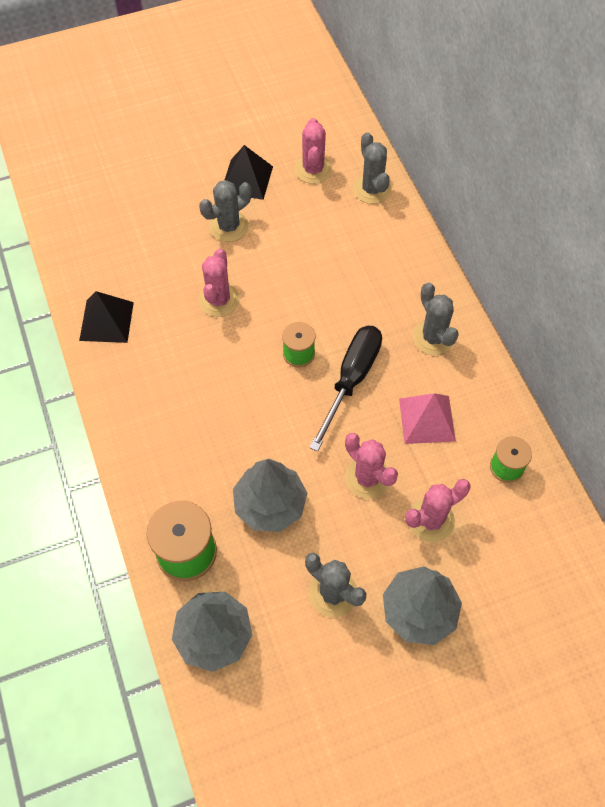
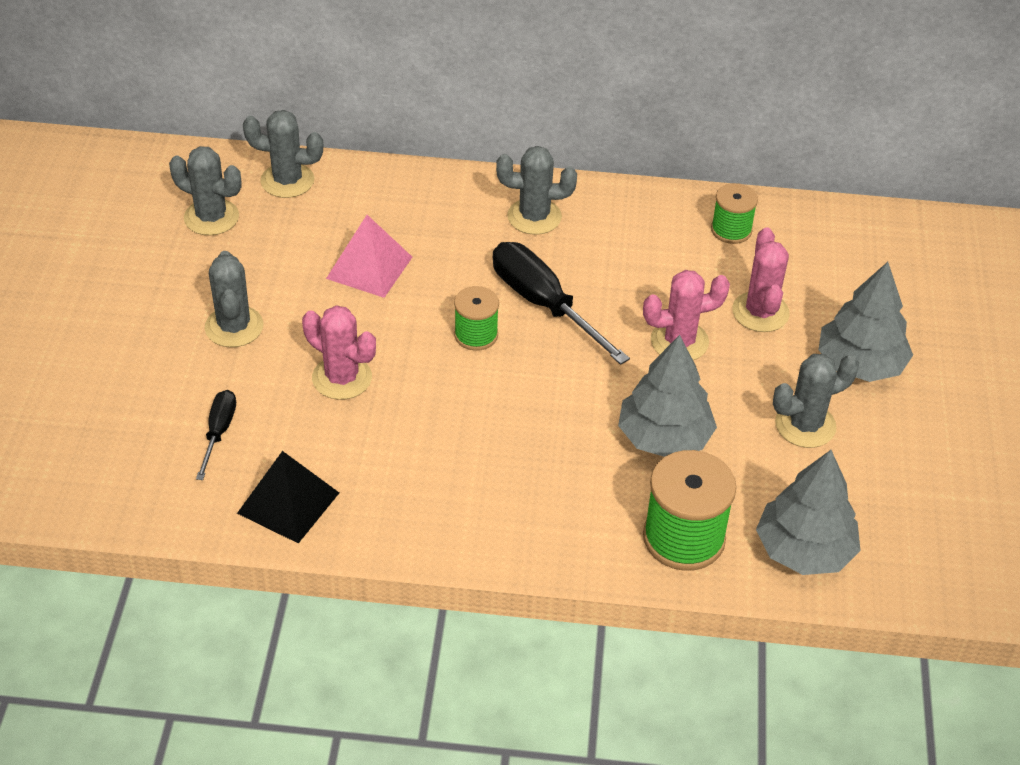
camera: 65 degrees left, 15 degrees down
(142, 261) = (218, 432): none -> black screwdriver
(246, 179) = (172, 282): black pyramid -> none
(313, 169) = (211, 217): pink cactus -> grey cactus
(427, 419) = (636, 265): pink pyramid -> pink pyramid (369, 267)

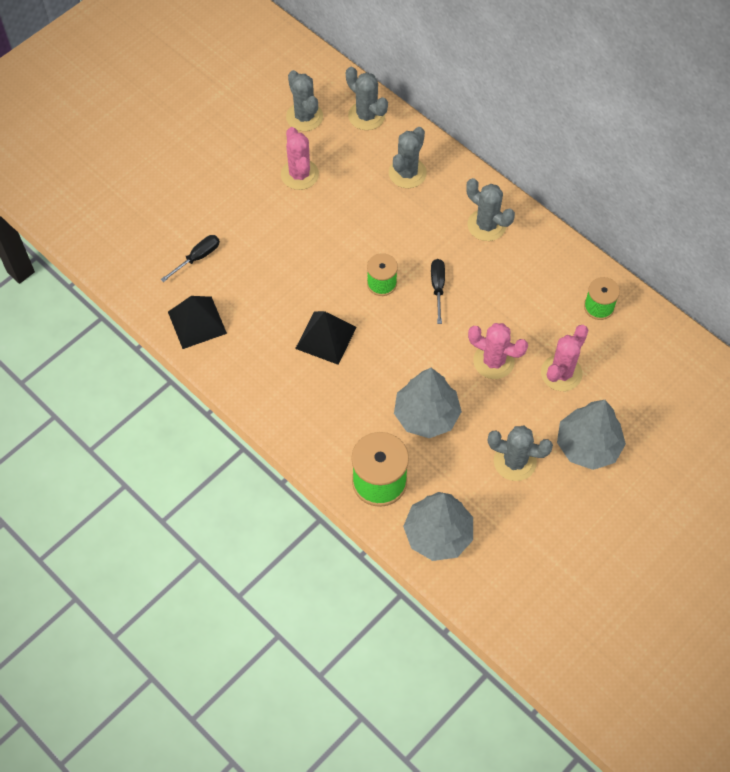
camera: 40 degrees right, 15 degrees up
(234, 327) = (258, 197): grey cactus -> grey cactus (407, 173)
(342, 378) = (286, 265): pink cactus -> pink cactus (299, 174)
(369, 267) = (362, 202): pink pyramid -> none
(467, 426) = (326, 337): none -> black pyramid
(544, 304) = (437, 288): black screwdriver -> black screwdriver, size x0.54

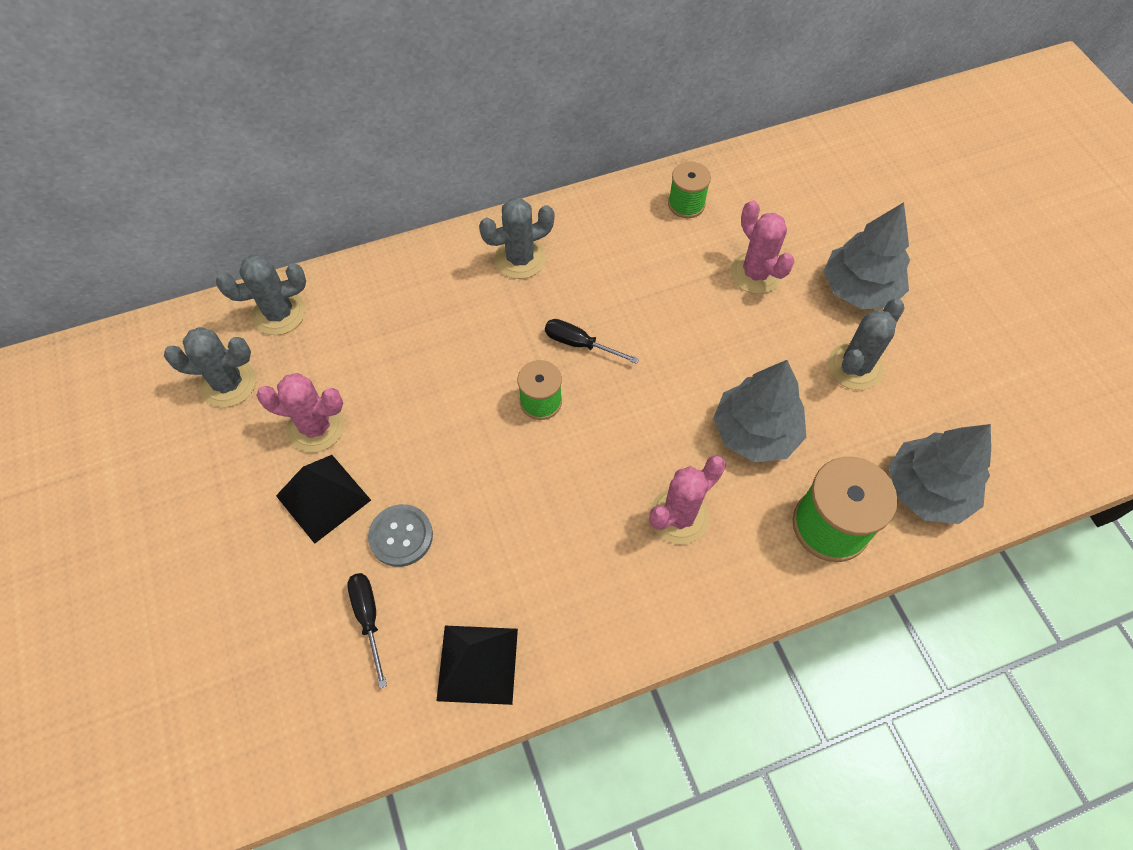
camera: 65 degrees left, 0 degrees up
(253, 250) = (401, 536): none -> grey button
(326, 337) = (588, 500): black pyramid -> black pyramid (323, 497)
(407, 173) = (395, 306): grey cactus -> none
(493, 361) = (710, 331): pink cactus -> pink cactus (679, 516)

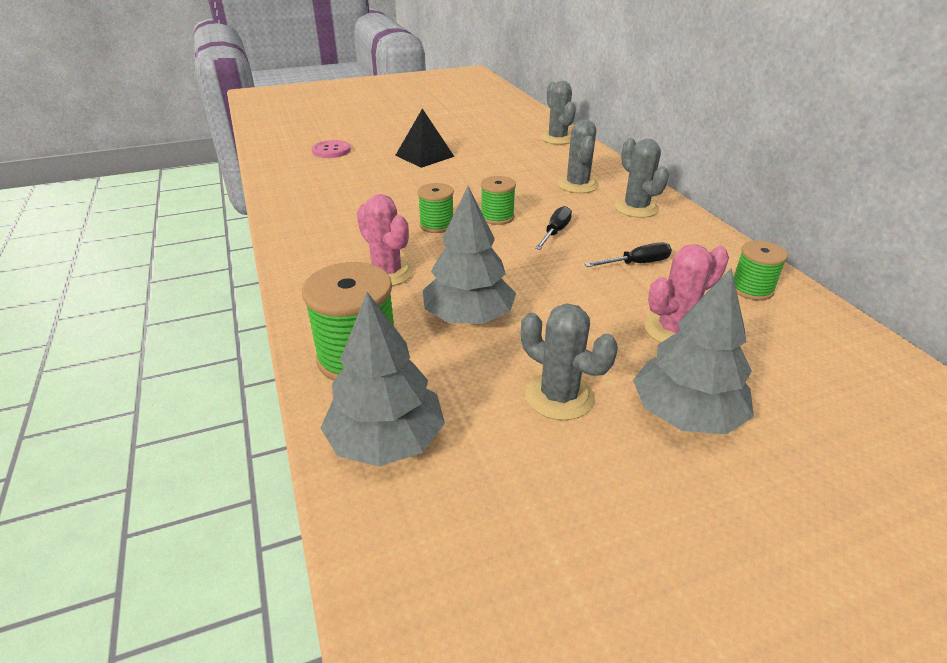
camera: 90 degrees right, 25 degrees down
(229, 383) = (503, 130): grey cactus -> grey cactus (577, 185)
(277, 654) = (331, 151): none -> pink button
(316, 427) = (474, 151): pink cactus -> none
(368, 618) = (343, 170): black screwdriver -> black screwdriver (637, 263)
(401, 536) = (394, 176): grey button -> none
(477, 664) = (300, 199): black pyramid -> none
(561, 469) = (437, 225): none -> green spool

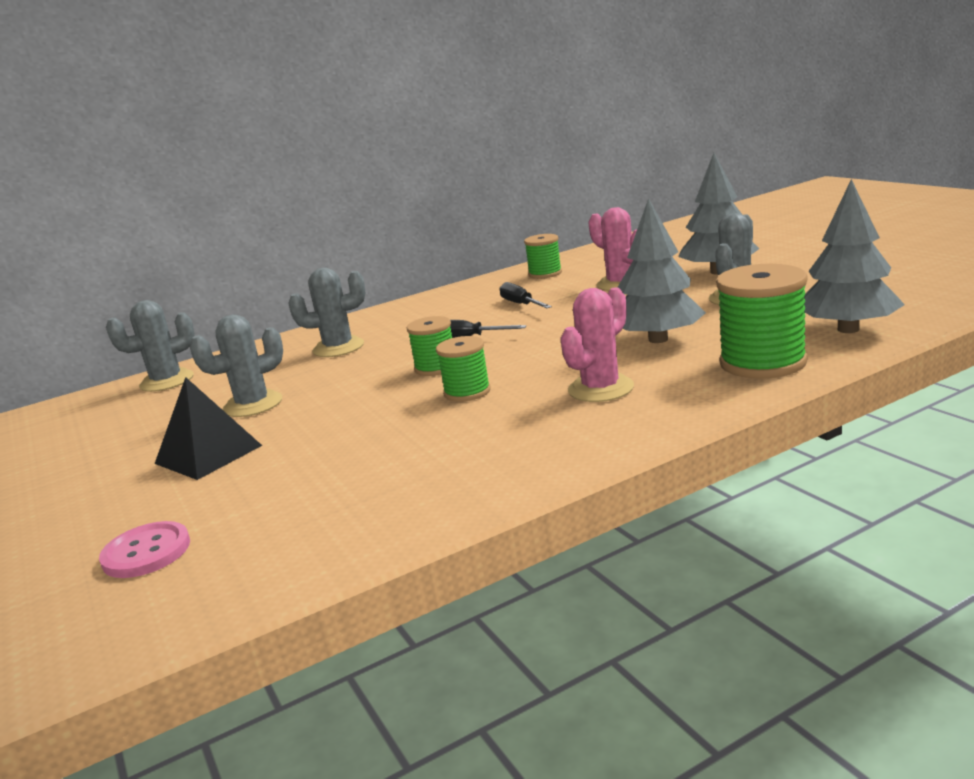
camera: 95 degrees left, 15 degrees down
(636, 208) = (400, 318): grey cactus -> grey cactus (253, 405)

